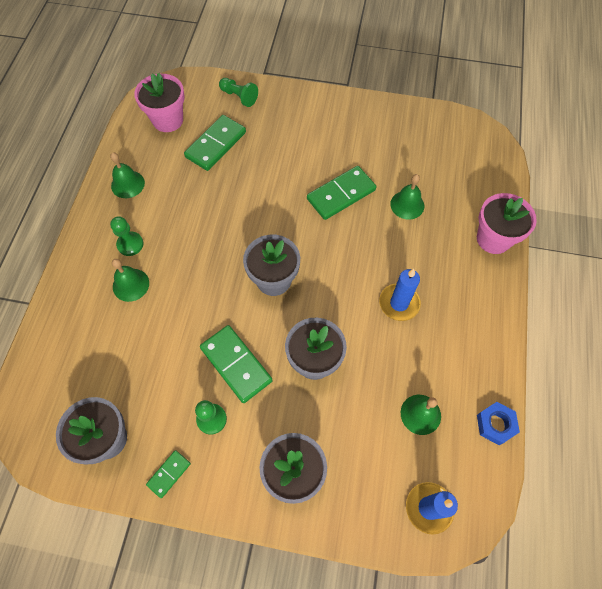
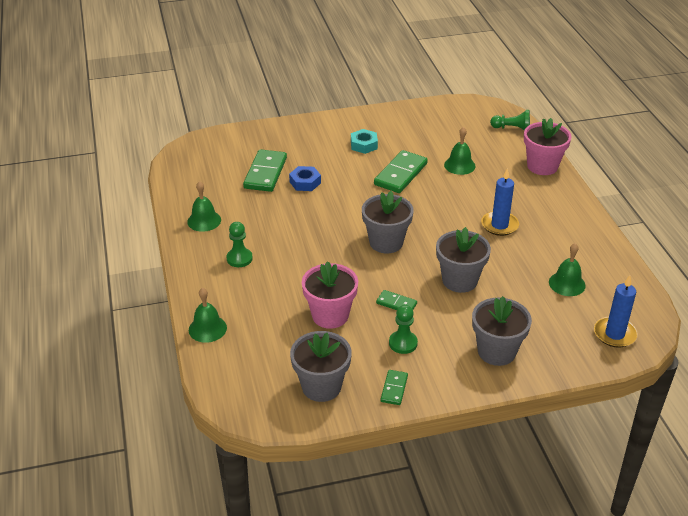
camera: 25 degrees left, 25 degrees down
(131, 284) = (261, 284): green bell -> green bell (207, 328)
(168, 120) = (207, 169): pink flower pot -> pink flower pot (330, 315)
(236, 364) = (396, 303): green domino -> green domino, size x0.53
(239, 97) = (261, 137): green pawn -> green pawn (512, 128)
(328, 142) = (364, 145): none -> turquoise nut
(495, 424) = (626, 271): blue nut -> blue nut (305, 182)

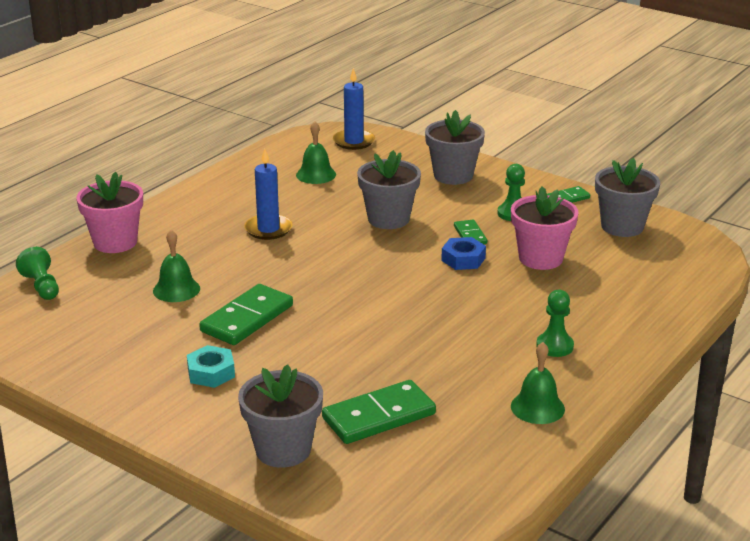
camera: 130 degrees left, 10 degrees down
(207, 328) = (669, 310): green bell -> none
(305, 182) = (356, 375): blue nut -> blue nut (463, 259)
(386, 242) = (390, 275): grey flower pot -> grey flower pot (283, 450)
(401, 174) = (247, 318): green domino -> green domino turned 45 degrees counterclockwise

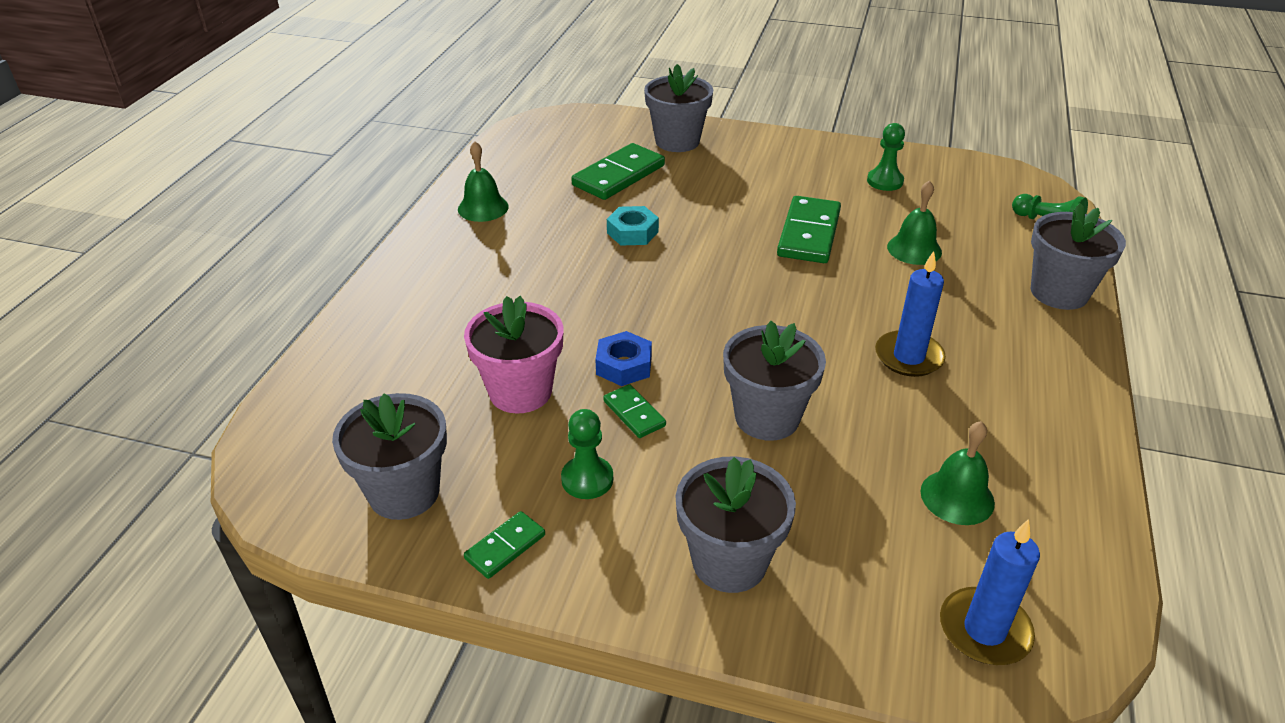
camera: 160 degrees right, 10 degrees up
(115, 242) = (1059, 293): pink flower pot -> grey flower pot
(211, 373) = (788, 180): turquoise nut -> turquoise nut (632, 232)
(554, 346) = (478, 269): green pawn -> green pawn (885, 181)

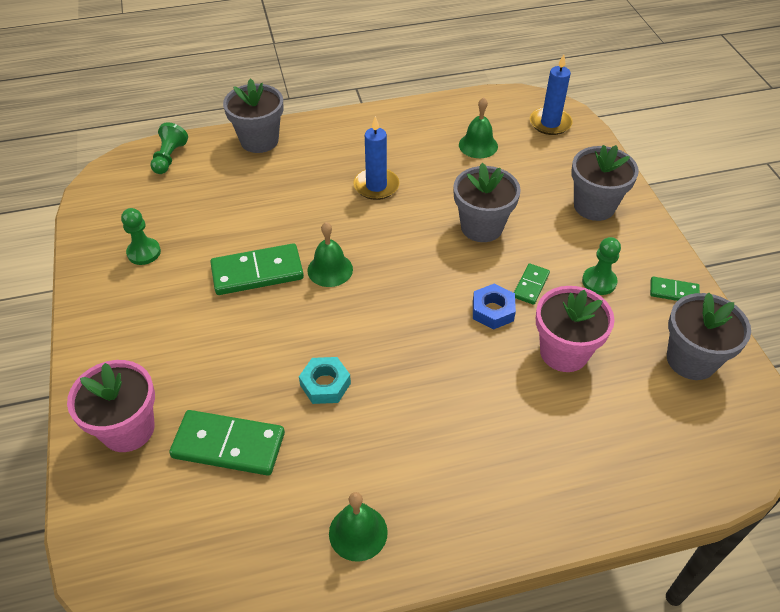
camera: 120 degrees left, 10 degrees up
(677, 141) = (128, 429): grey flower pot -> pink flower pot
(914, 249) = (245, 212): green bell -> green bell (330, 269)

